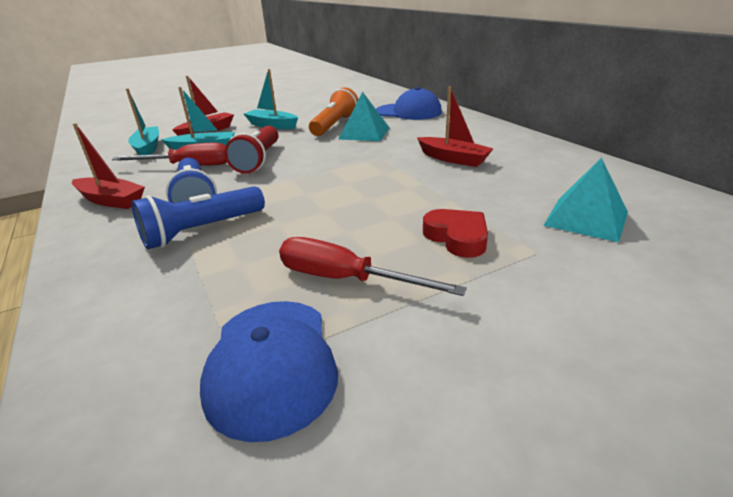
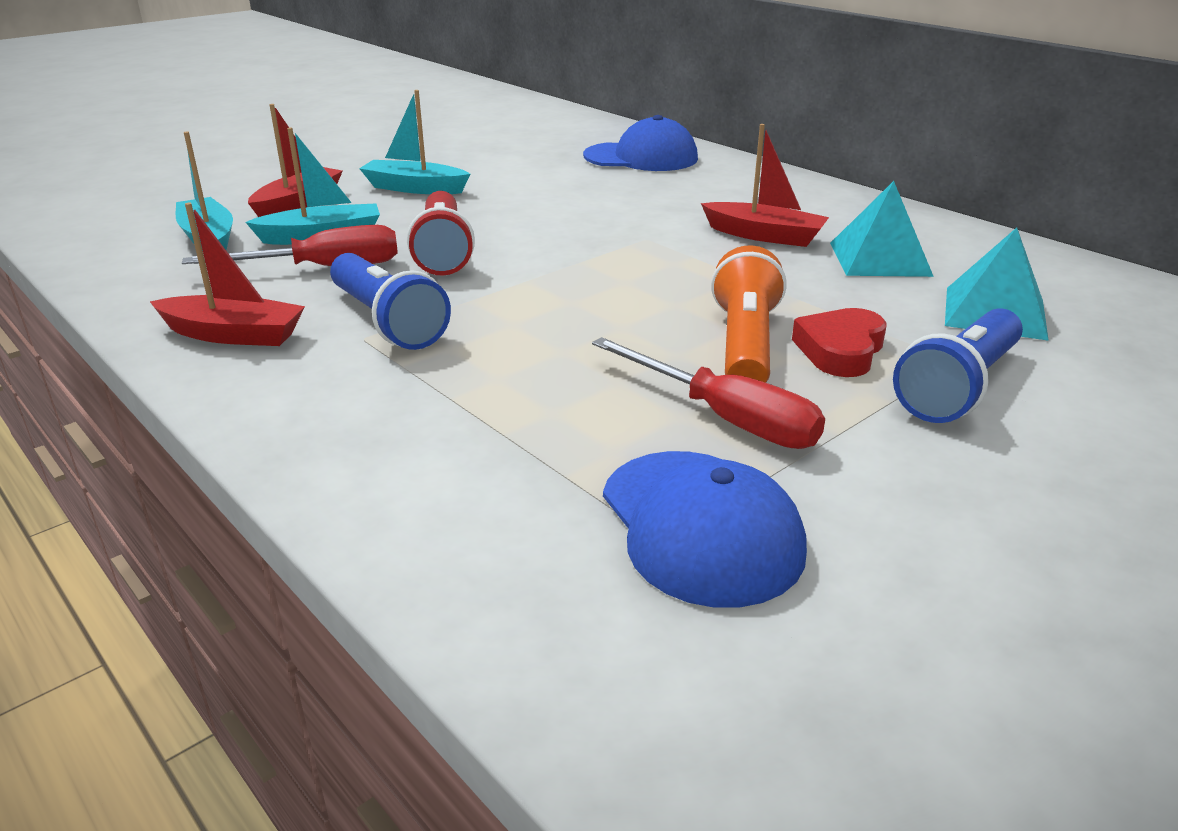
camera: 15 degrees left, 0 degrees up
(202, 230) = (446, 370): blue flashlight -> blue flashlight (958, 387)
(334, 125) = (529, 185): orange flashlight -> orange flashlight (745, 345)
(346, 279) = (724, 418): red screwdriver -> red screwdriver turned 150 degrees counterclockwise
(364, 133) = (592, 197): turquoise pyramid -> turquoise pyramid (880, 259)
(457, 237) = (840, 350): red heart -> red heart turned 105 degrees counterclockwise

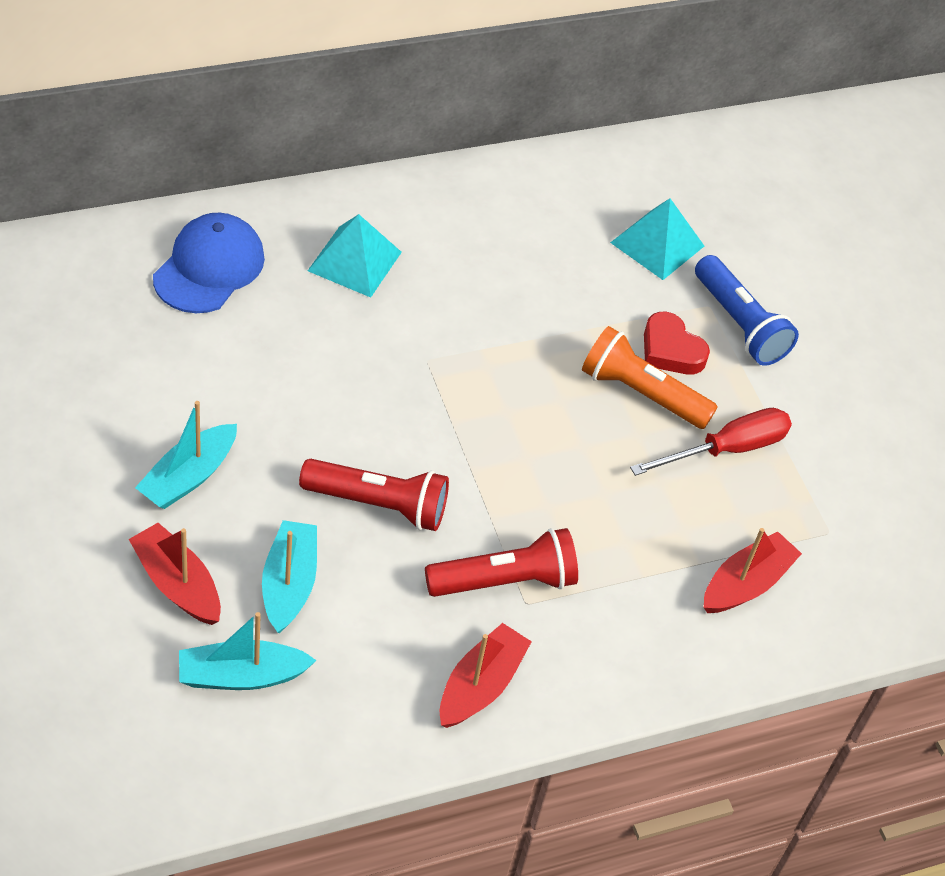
camera: 75 degrees left, 20 degrees up
(322, 268) = (370, 600): red screwdriver -> none
(387, 321) = (505, 581): blue flashlight -> red flashlight
(700, 526) = (825, 511): blue cap -> none
(765, 236) = (463, 285): red boat -> red boat (746, 583)
(880, 259) = (544, 246): turquoise pyramid -> turquoise pyramid (355, 261)

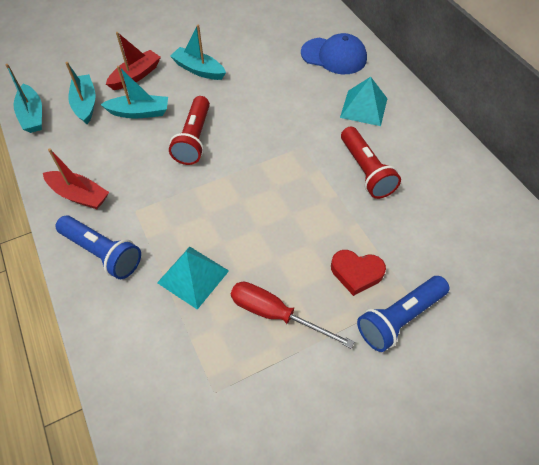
camera: 90 degrees right, 5 degrees up
(253, 772) = (32, 115): none -> turquoise boat
(505, 581) = (149, 199): red flashlight -> red flashlight (365, 171)
(605, 652) = (102, 253): none -> blue flashlight
(641, 393) = (311, 258): orange flashlight -> none
(657, 244) = (455, 258): turquoise pyramid -> turquoise pyramid (193, 276)
(670, 350) = (356, 273): red heart -> red heart turned 120 degrees counterclockwise
(726, 449) = (276, 314): red screwdriver -> red screwdriver turned 150 degrees clockwise
(746, 583) = (161, 333): red boat -> none

